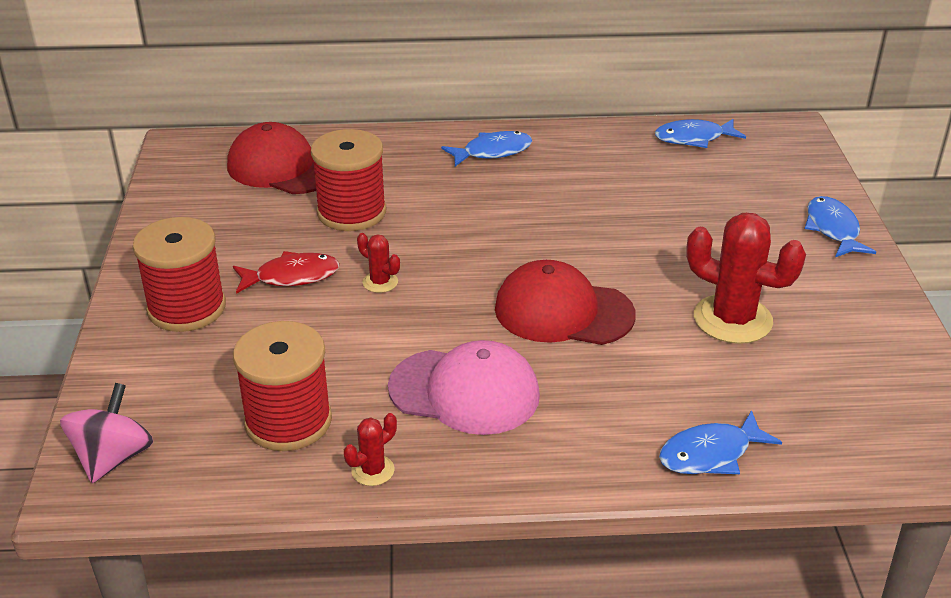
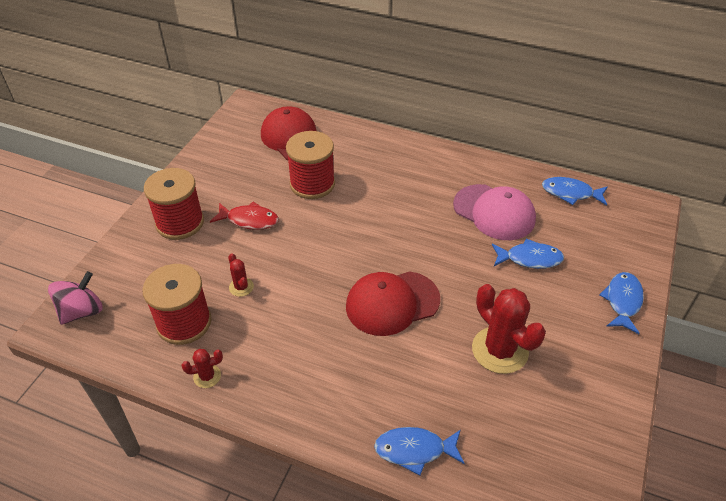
camera: 25 degrees right, 10 degrees up
(380, 282) = (296, 241): red cactus -> red cactus (241, 287)
(465, 391) = (294, 340): pink cap -> pink cap (494, 212)
(492, 152) = (427, 164): blue fish -> blue fish (530, 258)
(563, 311) = (392, 303): red cap -> red cap turned 60 degrees counterclockwise

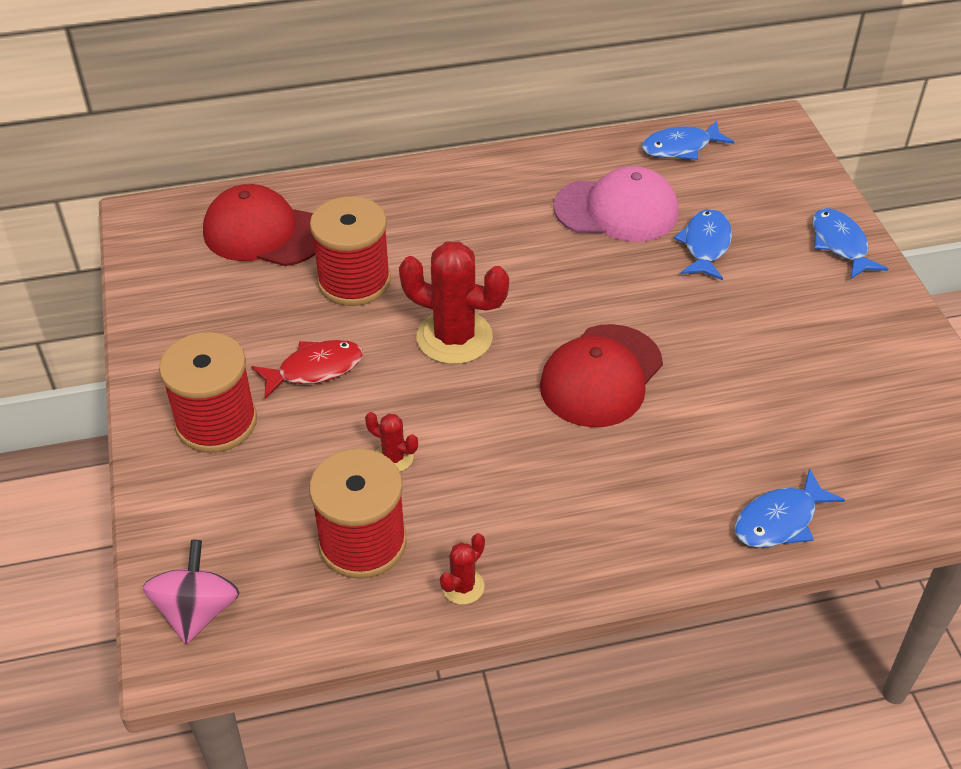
camera: 35 degrees left, 0 degrees up
(500, 350) = (767, 364): red cactus -> red cactus (454, 337)
(530, 258) = (705, 245): blue fish -> blue fish turned 45 degrees counterclockwise

